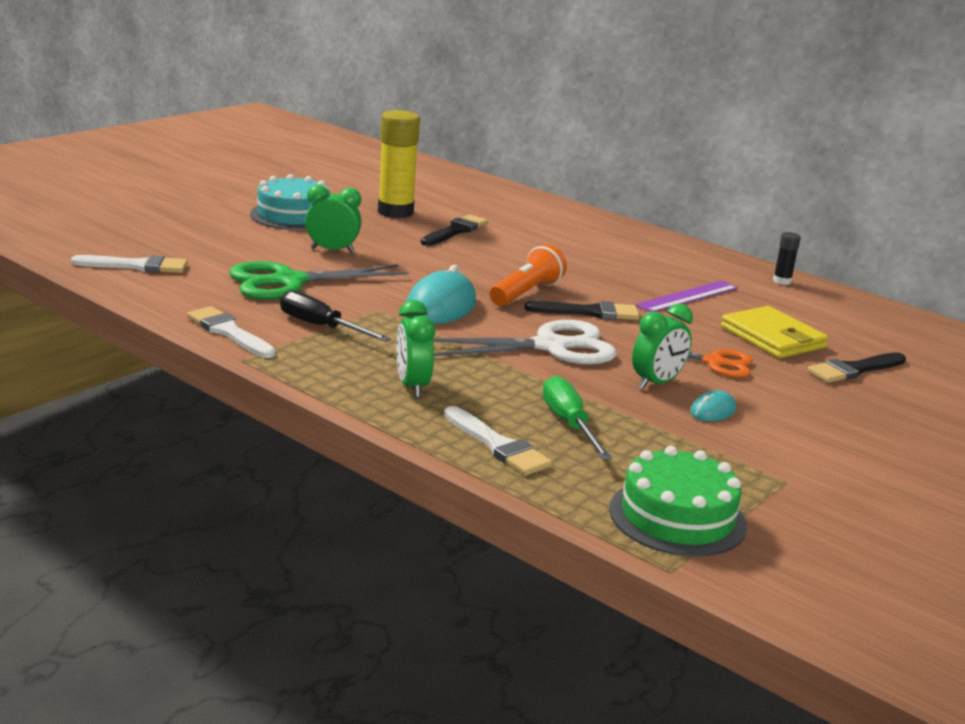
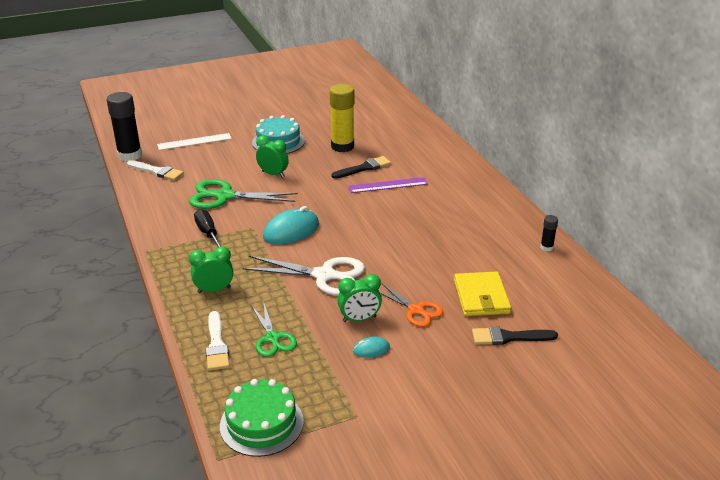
camera: 30 degrees right, 10 degrees up
(62, 252) = (130, 155): none -> black glue stick
(156, 226) = (194, 142): none -> white ruler
(229, 332) = (158, 230): white brush -> none
(412, 386) = (214, 290): green clock -> green clock turned 60 degrees clockwise
(526, 293) = (355, 228): orange flashlight -> none
(569, 424) = (272, 338): green screwdriver -> green scissors
(589, 312) = (378, 252): black brush -> none
(687, 296) = (460, 250): purple ruler -> purple ruler (388, 185)

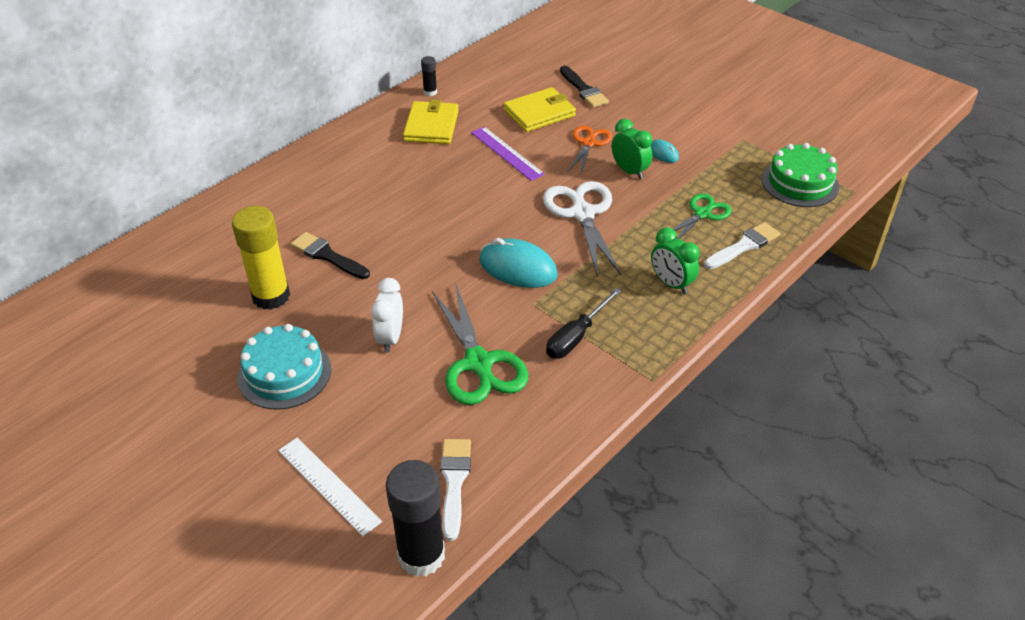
camera: 115 degrees left, 10 degrees up
(273, 174) = (390, 338): green clock -> white clock
(388, 185) = (363, 222): purple ruler -> purple ruler (506, 153)
(492, 236) = (431, 126): none -> yellow wallet

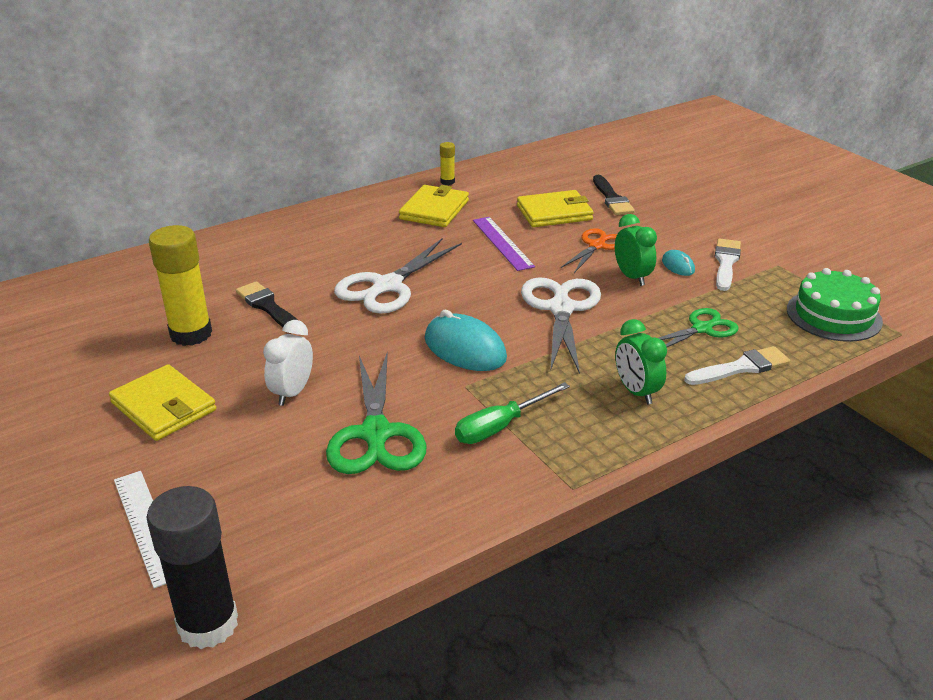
camera: 15 degrees right, 10 degrees down
(284, 373) = (163, 407): turquoise cake -> yellow wallet
(424, 216) = (387, 286): none -> white scissors
(430, 92) = (447, 182): black glue stick -> yellow glue stick
(454, 482) = (287, 552): white brush -> white brush (726, 263)
(576, 337) = (500, 427): black screwdriver -> green screwdriver

